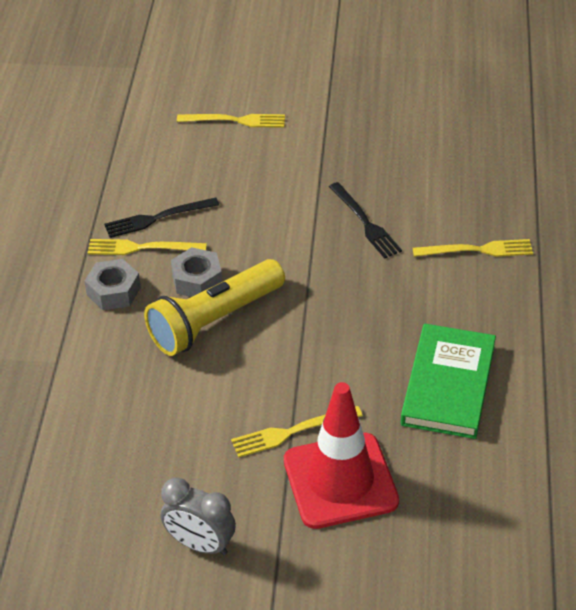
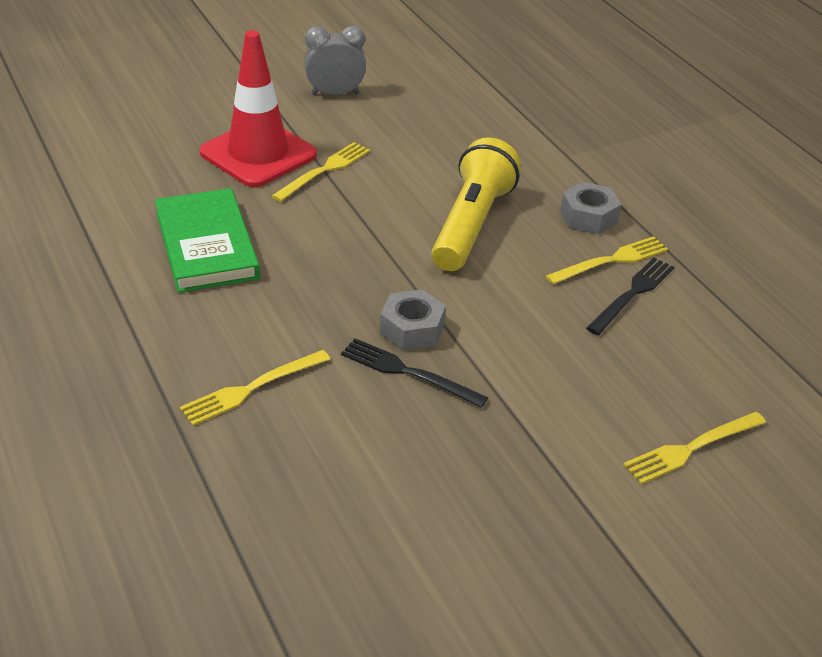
camera: 145 degrees right, 5 degrees down
(197, 280) = (525, 251): grey nut -> grey nut (412, 329)

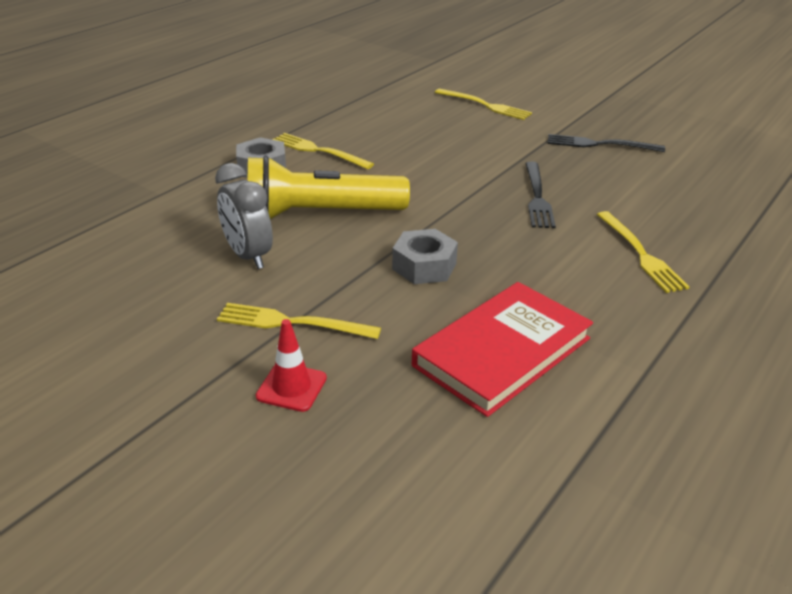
camera: 115 degrees left, 5 degrees down
(206, 245) = (502, 352): green book -> red book
(252, 388) = (640, 254): yellow fork -> yellow fork turned 45 degrees clockwise
(258, 154) = (291, 387): red traffic cone -> red traffic cone, size x0.44
(335, 94) = (89, 377): grey clock -> grey clock (248, 256)
(412, 329) = (489, 207): grey nut -> grey nut (424, 266)
(632, 294) = (353, 138): black fork -> black fork (600, 144)

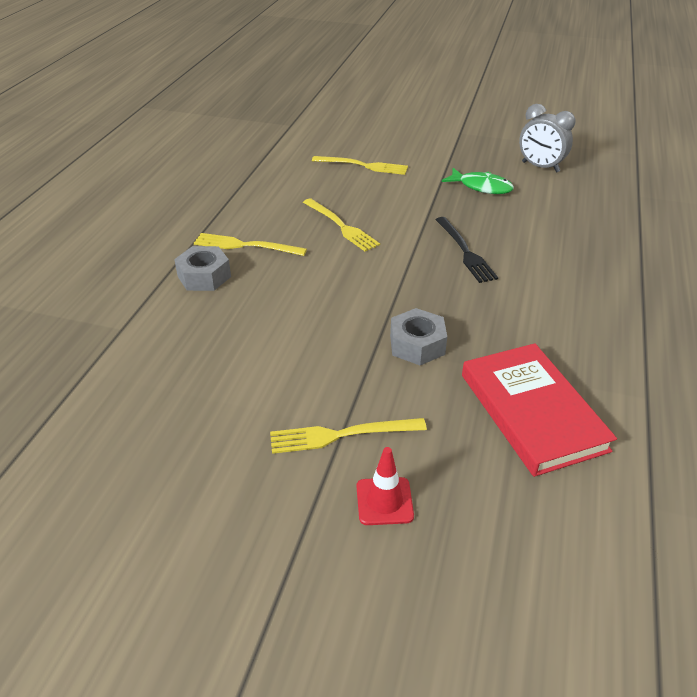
camera: 20 degrees left, 5 degrees up
(248, 256) = (255, 376): grey clock -> grey clock (540, 167)
(320, 214) = (292, 314): yellow flashlight -> none
(502, 352) = (532, 412): red book -> red book turned 45 degrees counterclockwise
(600, 144) = (481, 187): black fork -> green fish
(640, 254) = (577, 287): yellow fork -> yellow fork (341, 226)

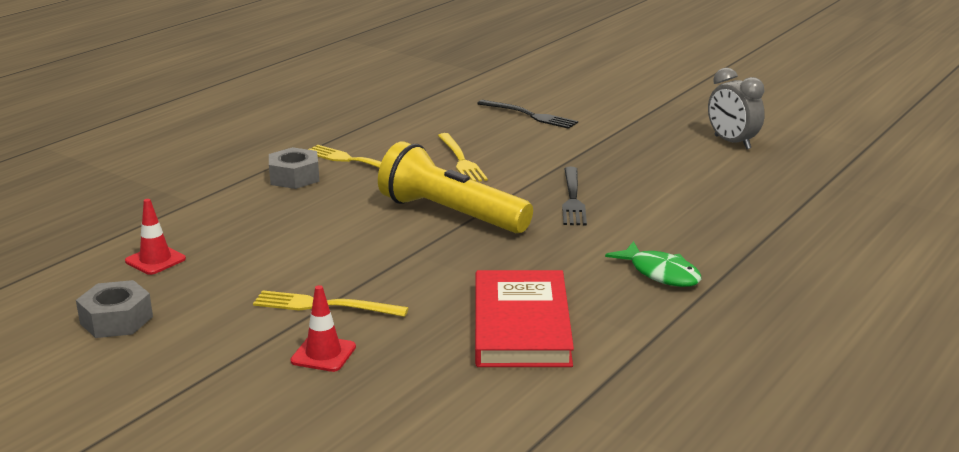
camera: 20 degrees right, 15 degrees down
(132, 417) = (155, 260): none -> red traffic cone
(363, 166) = (530, 115): yellow fork -> black fork
(376, 291) = (450, 214): none -> yellow flashlight
(417, 345) = (453, 259): grey nut -> grey nut (116, 320)
(481, 187) = (644, 150): green fish -> green fish (660, 273)

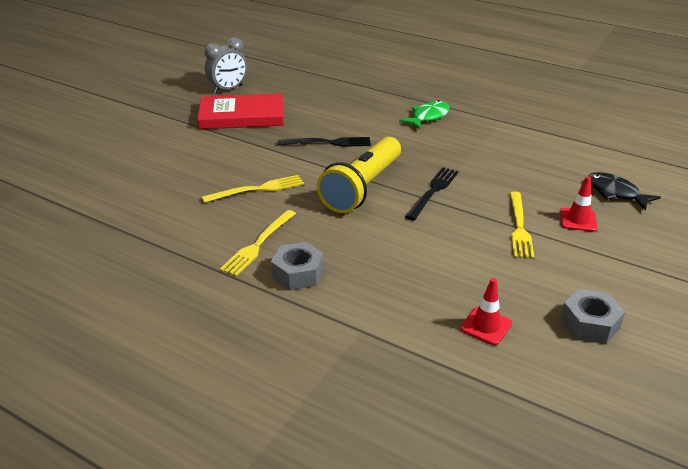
camera: 95 degrees left, 10 degrees up
(386, 405) = (615, 193): none -> black fish
(521, 325) = (507, 156): red book -> red book (242, 116)
(530, 115) = (158, 162): black fork -> black fork (433, 191)

